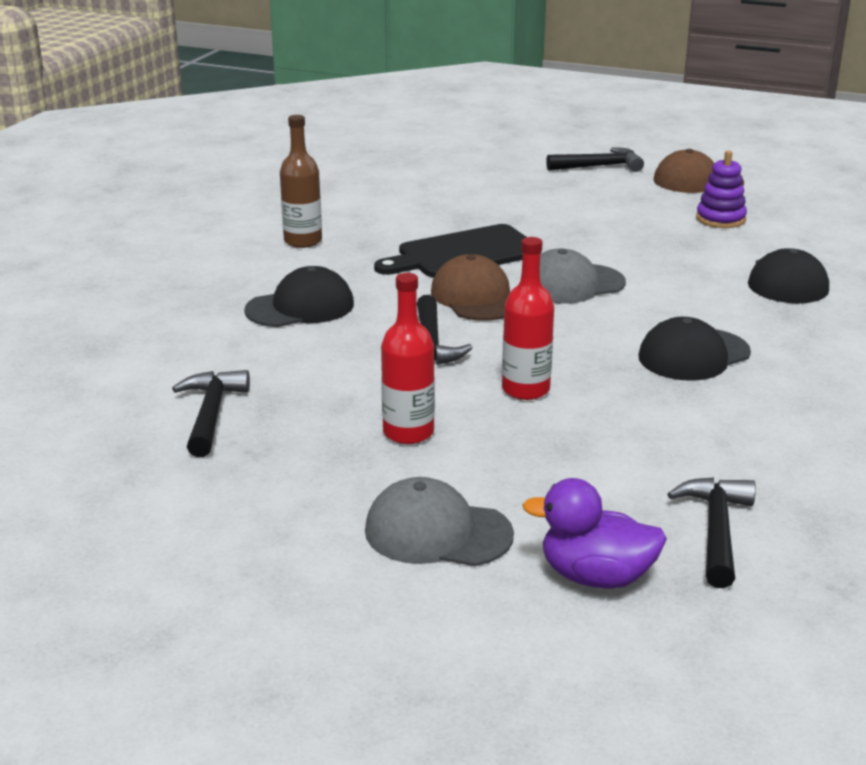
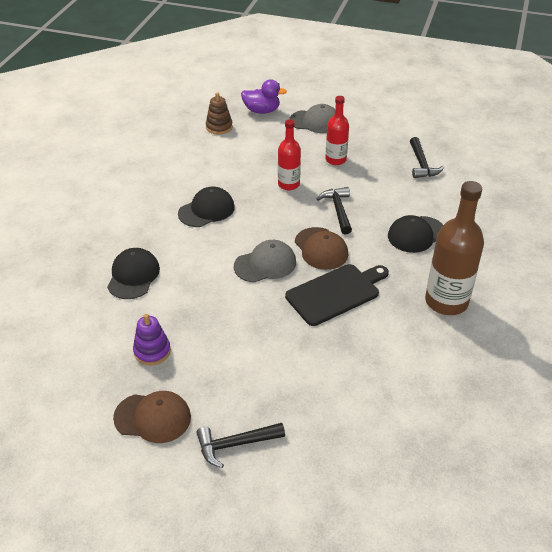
camera: 175 degrees right, 15 degrees up
(303, 241) = (446, 301): brown bottle -> brown bottle, size x1.67
(716, 530) = (219, 127): black hammer -> brown stacking toy

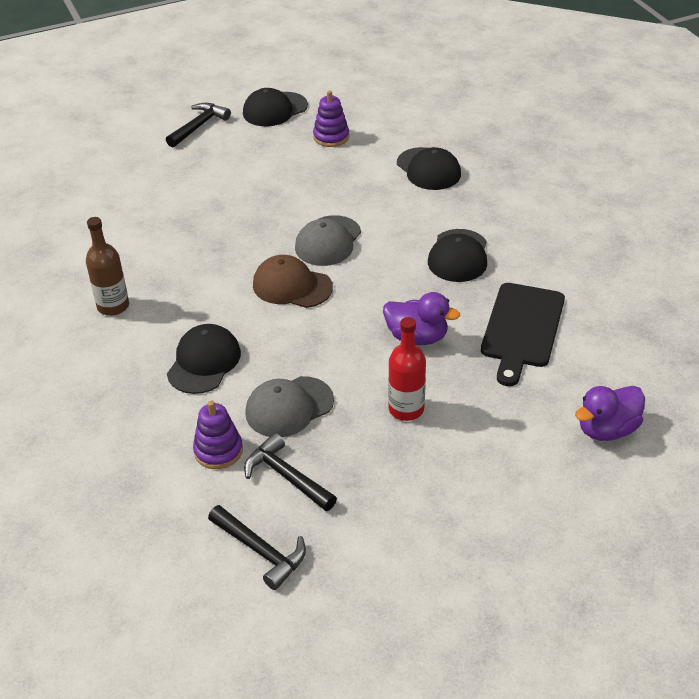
camera: 140 degrees right, 0 degrees up
(153, 417) = (275, 109): brown cap -> black cap
(219, 127) = (613, 364): brown stacking toy -> none
(288, 184) = (417, 337): red bottle -> purple duck
(315, 122) = (512, 459): grey cap -> grey cap (289, 407)
(335, 293) = (231, 254): black cutting board -> black cutting board (522, 329)
(338, 210) = (322, 339): black hammer -> black hammer (261, 551)
(445, 190) = (218, 451): none -> purple stacking toy
(446, 301) = (113, 306): brown bottle -> brown bottle, size x0.60

